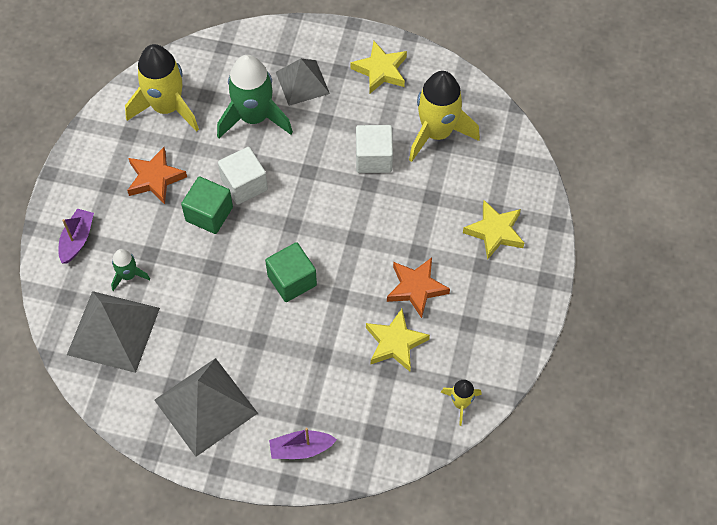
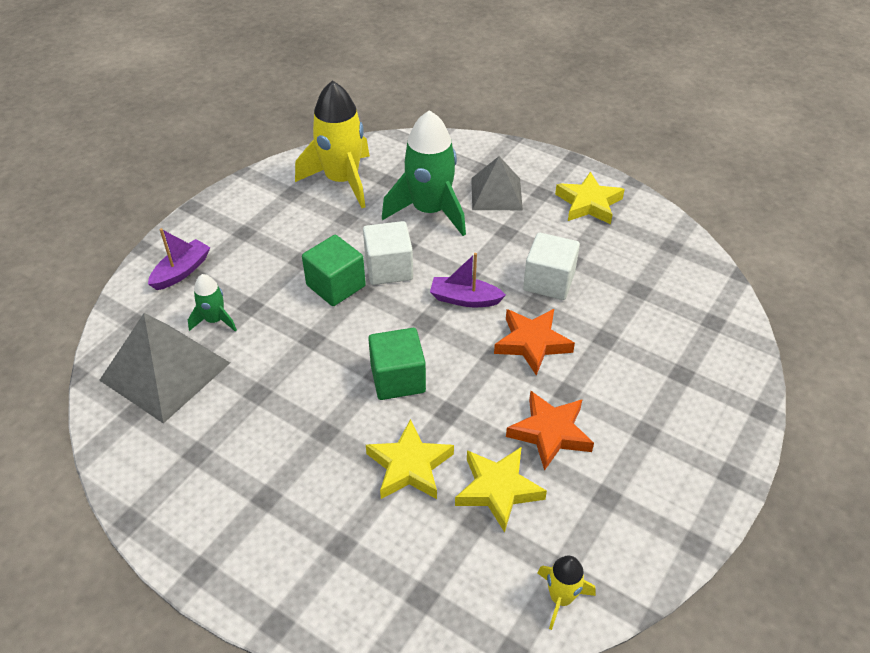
camera: 20 degrees right, 15 degrees down
(155, 178) = (296, 238): orange star -> orange star (532, 343)
(205, 406) = (223, 489): grey pyramid -> none
(301, 449) = (316, 584): purple boat -> purple boat (464, 299)
(437, 133) = (634, 276): yellow rocket -> none
(495, 232) = (675, 398): yellow star -> yellow star (409, 466)

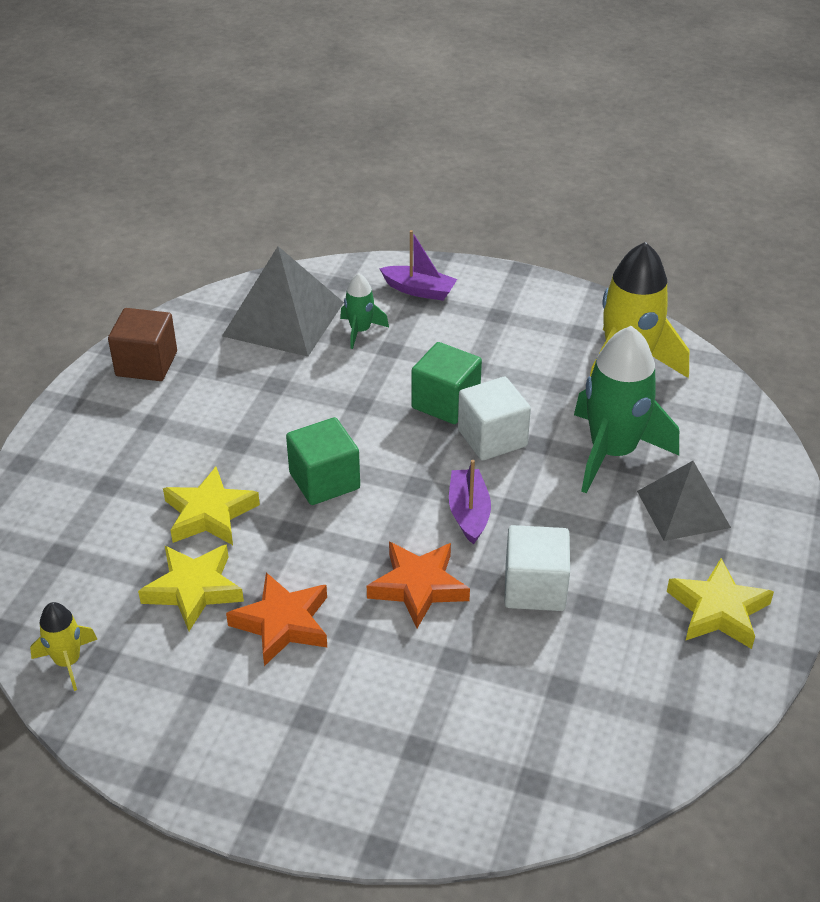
camera: 75 degrees right, 5 degrees down
(172, 492) = (146, 364): none -> brown cube

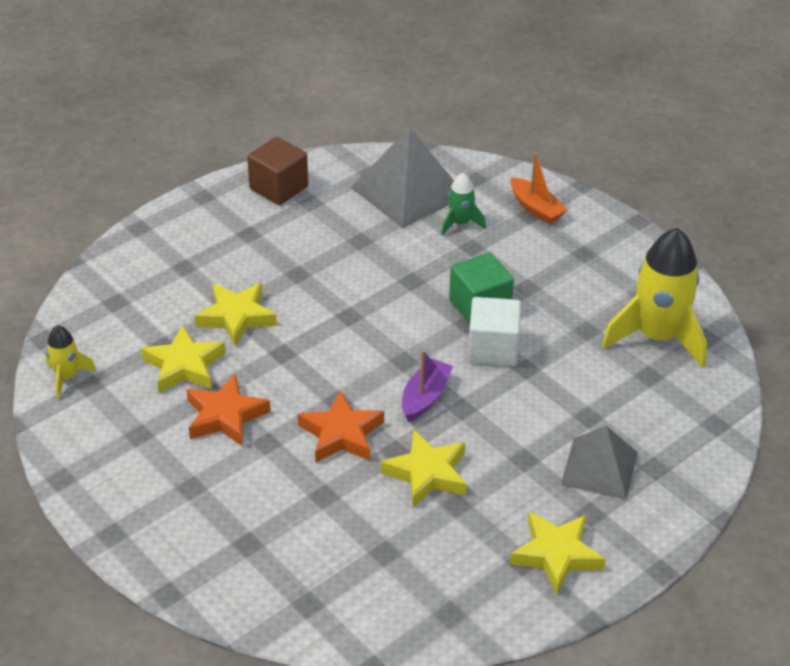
camera: 30 degrees right, 0 degrees up
(324, 481) = (337, 328): green cube -> none
(419, 290) = (536, 208): purple boat -> orange boat
(535, 588) = (427, 473): white cube -> yellow star
(612, 452) = (581, 400): green rocket -> none

